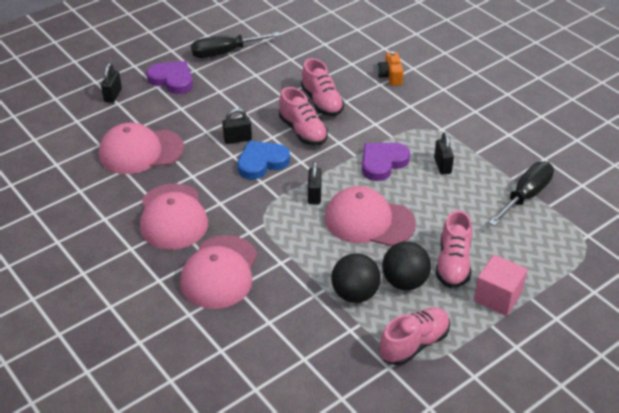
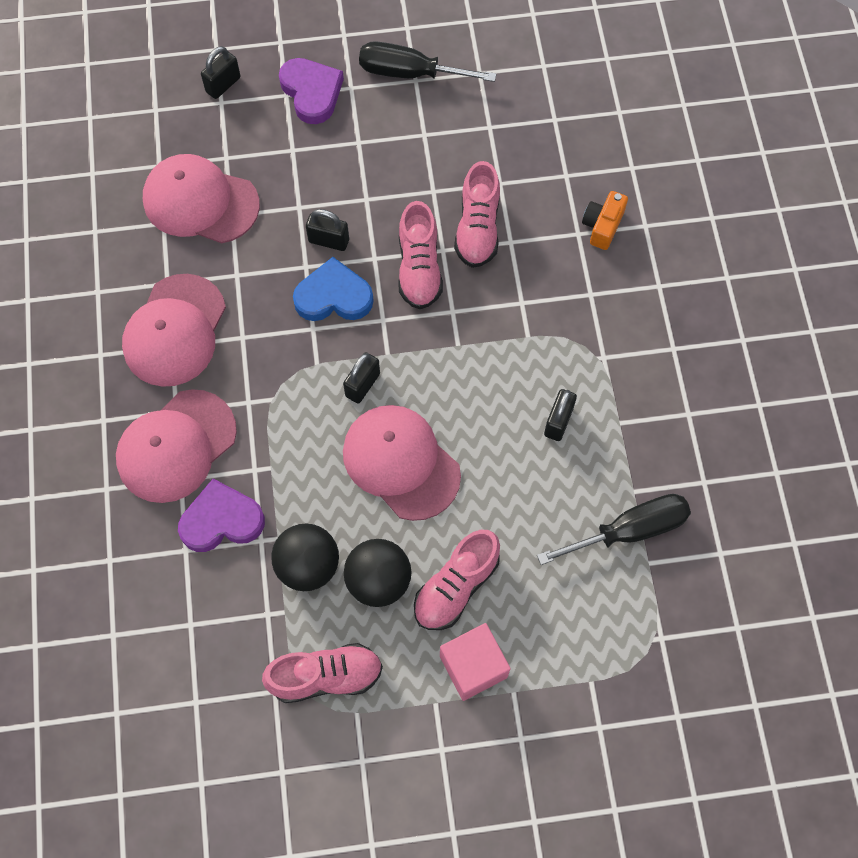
camera: 30 degrees right, 25 degrees up
(382, 163) = (484, 376): purple heart -> purple heart (221, 520)

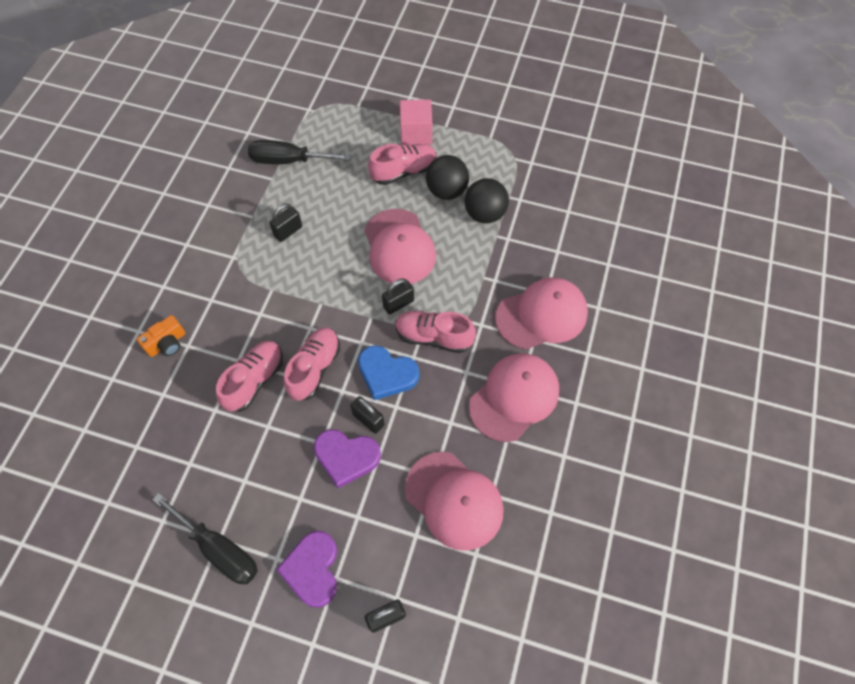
camera: 155 degrees left, 5 degrees down
(221, 520) = (528, 259): purple heart -> purple heart (346, 457)
(326, 677) = (499, 158): pink shoe -> pink shoe (433, 337)

